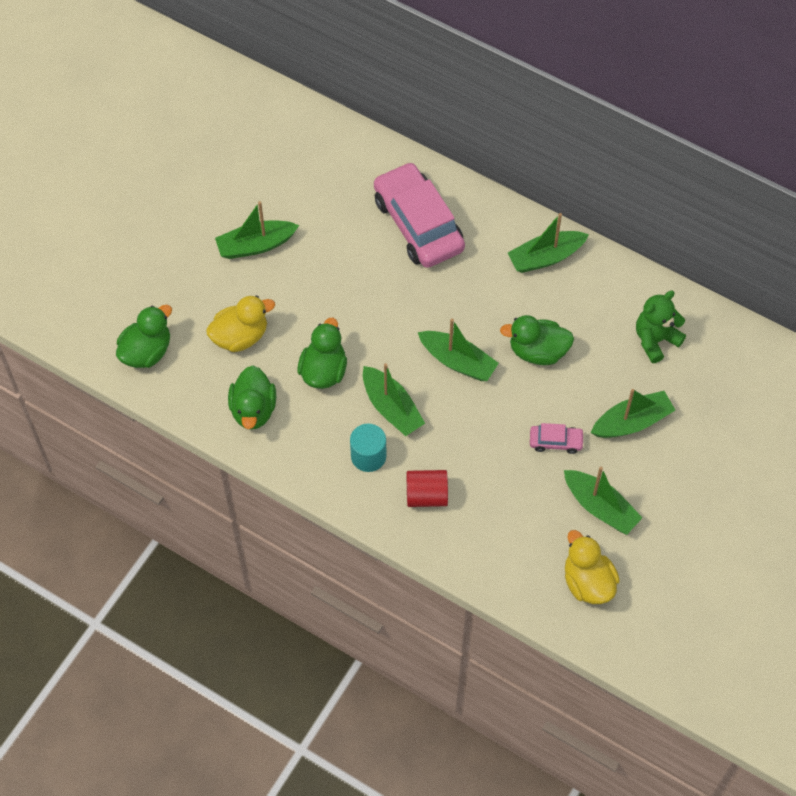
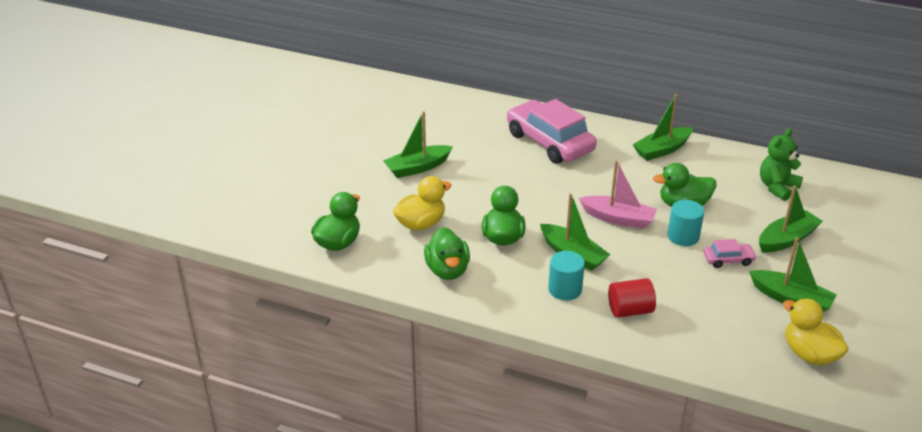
camera: 10 degrees left, 25 degrees down
(457, 361) = (618, 218): green boat -> pink boat
(519, 400) = (683, 236): none -> turquoise cylinder

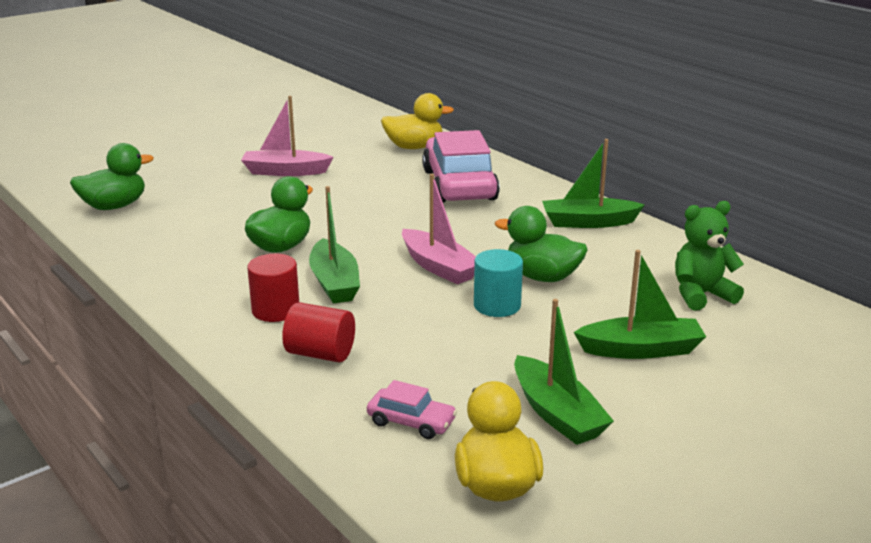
camera: 30 degrees right, 10 degrees down
(417, 167) = (285, 171): green boat -> pink boat
(421, 224) = (216, 213): yellow duck -> yellow duck (414, 147)
(447, 270) = (179, 256): green duck -> none
(565, 289) = (275, 310): turquoise cylinder -> red cylinder
(728, 260) = (524, 345): pink car -> pink car (411, 422)

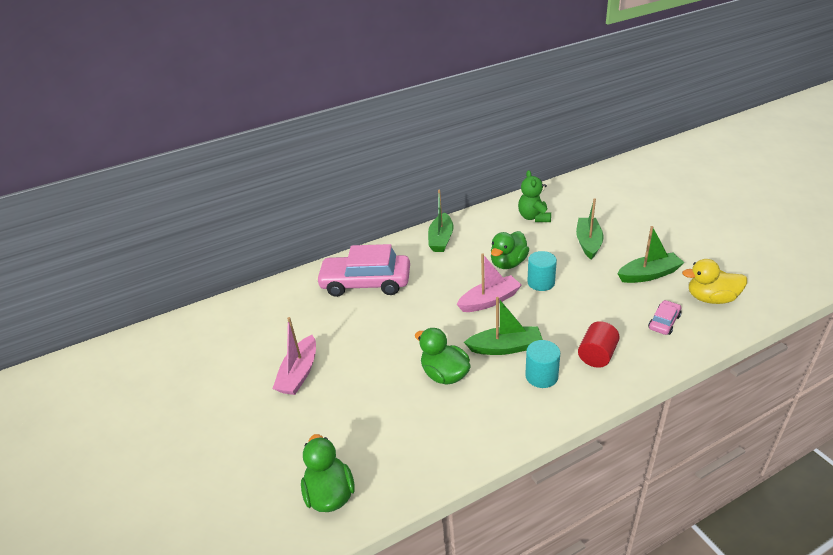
camera: 75 degrees left, 10 degrees up
(275, 310) = (541, 376): red cylinder -> turquoise cylinder
(414, 147) = (284, 299): yellow duck -> none

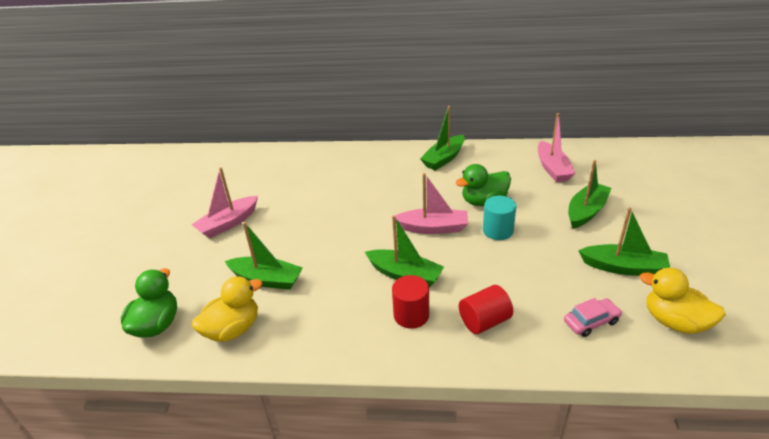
camera: 30 degrees right, 0 degrees up
(366, 283) = (345, 173): pink car -> none
(392, 405) = (266, 279): none -> green boat
(407, 460) = (233, 329): none -> yellow duck
(444, 374) = (331, 274): green duck -> none
(534, 217) = (552, 168): green teddy bear -> pink boat
(541, 376) = (411, 315): turquoise cylinder -> red cylinder

